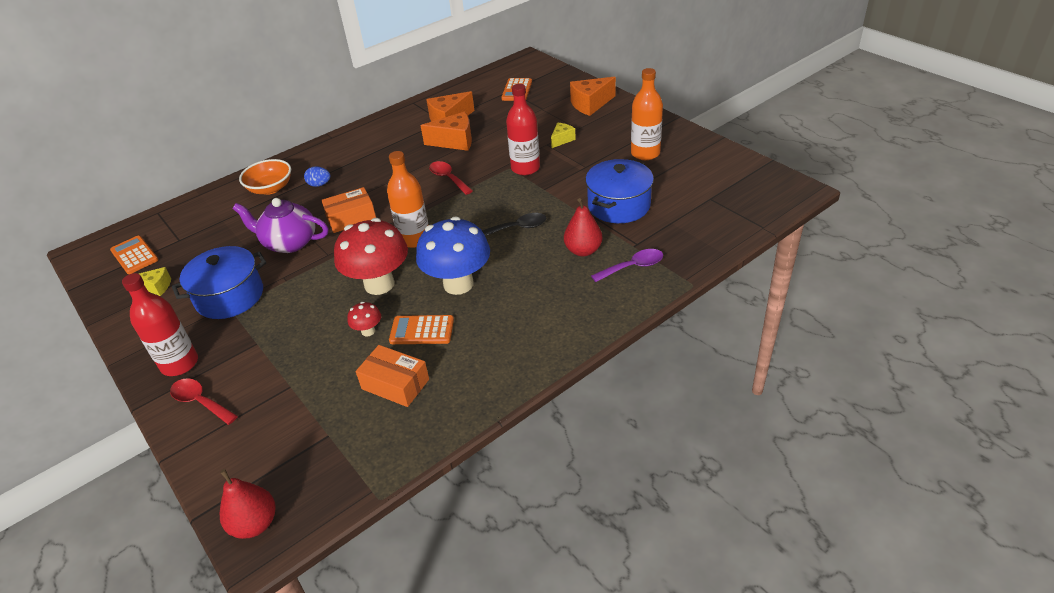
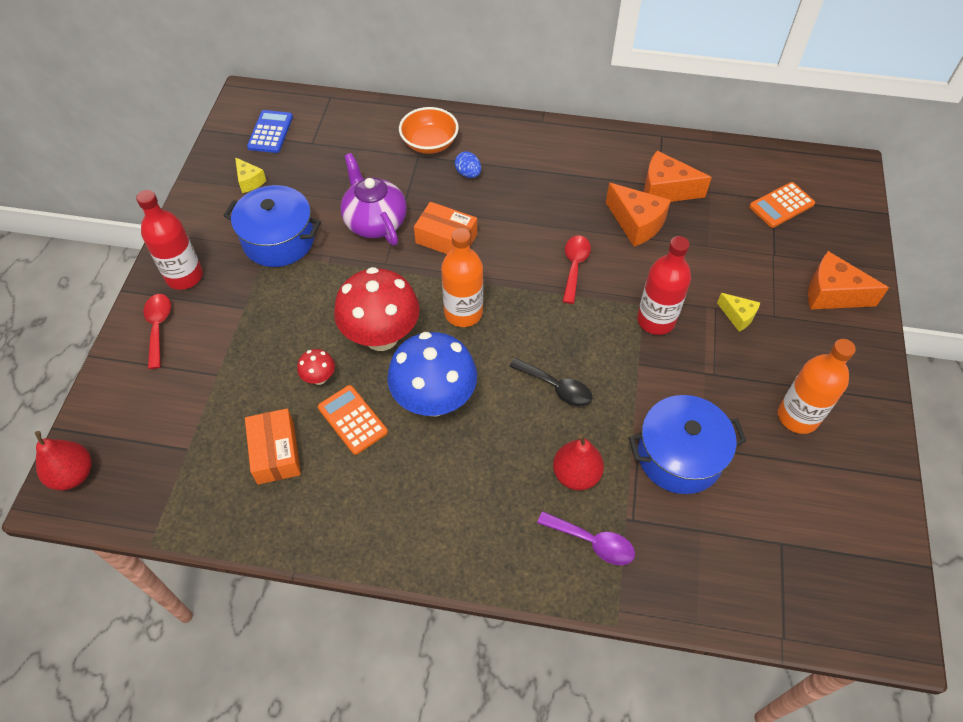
camera: 45 degrees right, 15 degrees up
(134, 255) = (270, 132): orange calculator -> blue calculator
(562, 140) = (738, 316): yellow cheese -> yellow cheese turned 45 degrees clockwise

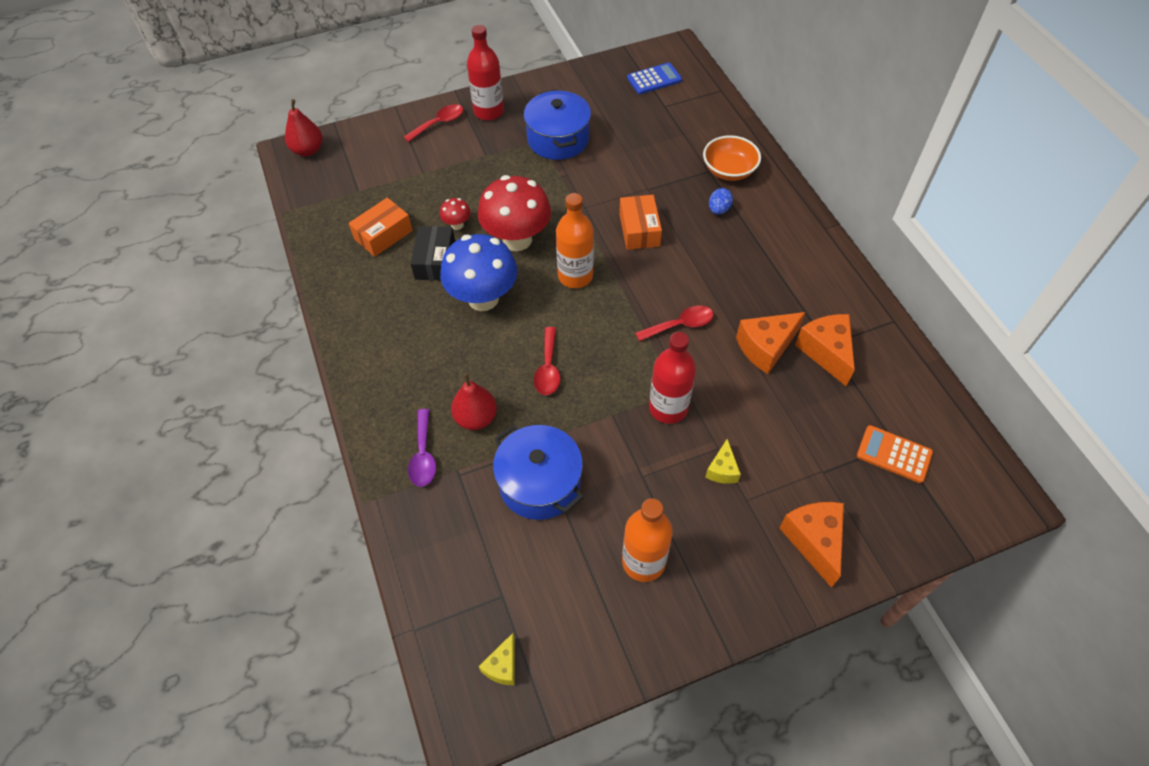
camera: 60 degrees right, 0 degrees up
(249, 181) = (598, 95): yellow cheese -> yellow cheese (502, 666)
(352, 420) = (435, 261): orange calculator -> black box
(375, 222) = (620, 181): purple teapot -> none
(556, 387) = (548, 368): black spoon -> red spoon
(636, 224) = (766, 347): orange cheese -> orange cheese turned 45 degrees clockwise

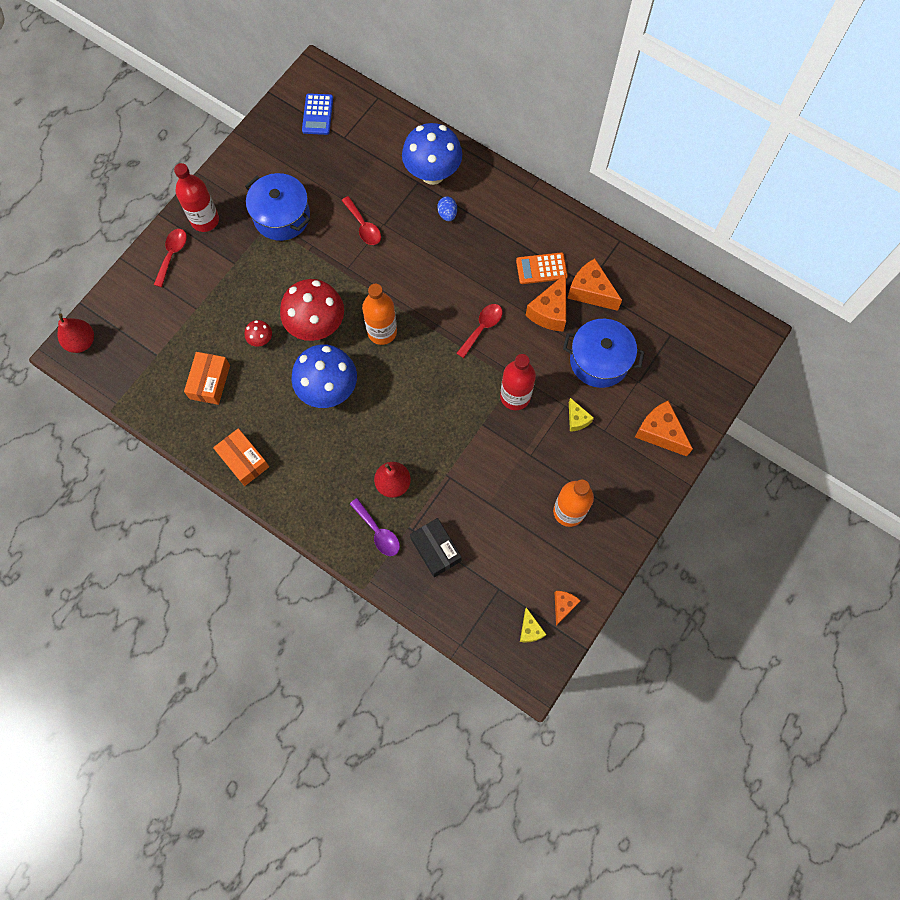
camera: 35 degrees left, 15 degrees up
(435, 261) = (268, 380): black box -> black box (436, 549)
(539, 483) = (469, 502): blue pot -> blue pot (599, 361)
(548, 368) = (415, 416): red spoon -> red spoon (363, 226)
(561, 664) = (563, 606): none -> orange cheese
(639, 230) = (401, 265): orange box -> orange box (243, 460)
(654, 79) = (317, 114): blue calculator -> blue calculator turned 150 degrees clockwise
(729, 170) = (432, 174): orange bowl -> blue mushroom
(894, 454) = (673, 343): orange calculator -> orange calculator (541, 268)

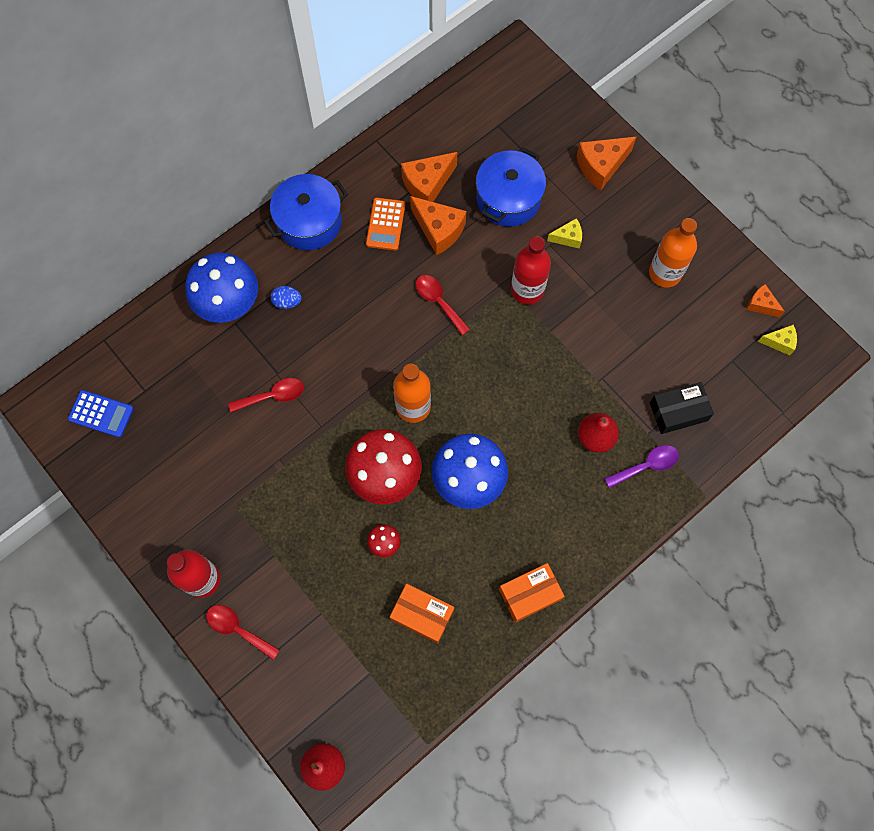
camera: 75 degrees left, 0 degrees up
(282, 216) = (228, 486): blue pot -> blue pot (309, 222)

